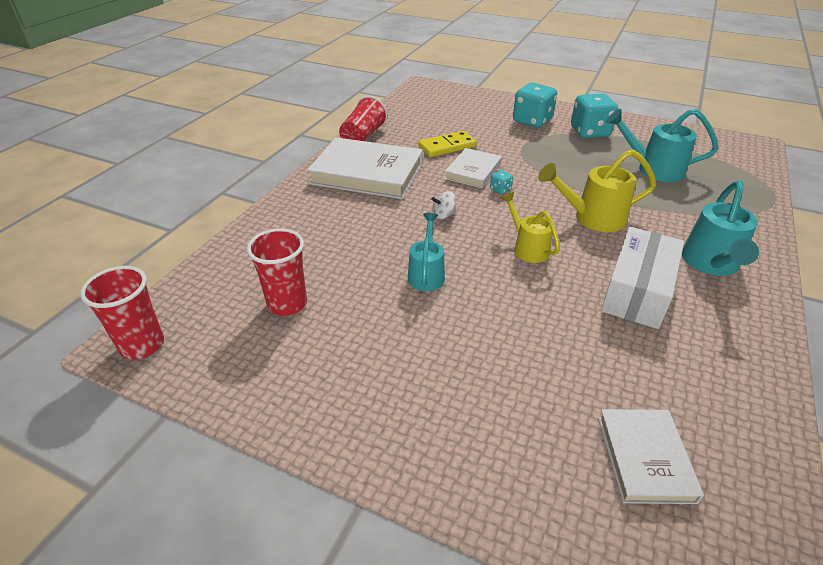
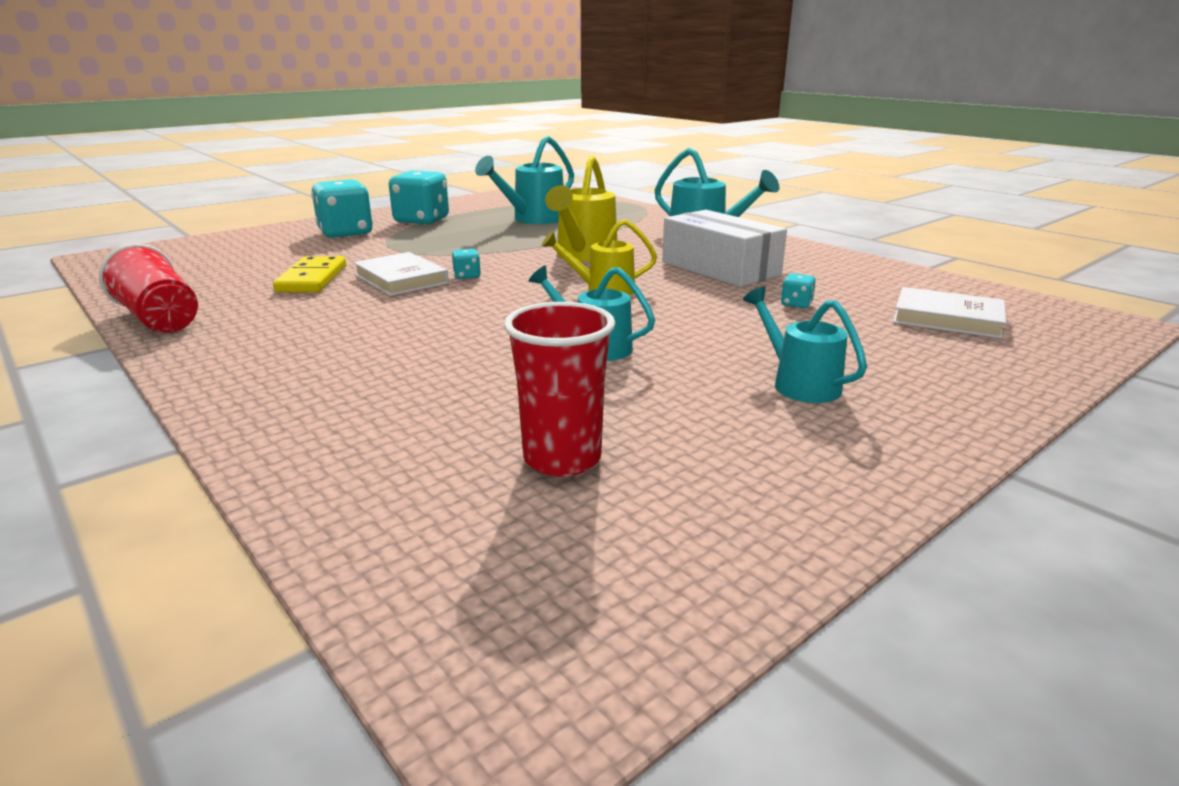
camera: 65 degrees left, 15 degrees down
(142, 345) = (542, 667): red cup -> none
(367, 173) = (280, 336): white book -> none
(429, 376) = (799, 384): none -> turquoise watering can
(443, 215) = (476, 313): white spinning top -> none
(589, 350) = (796, 304): none -> turquoise dice

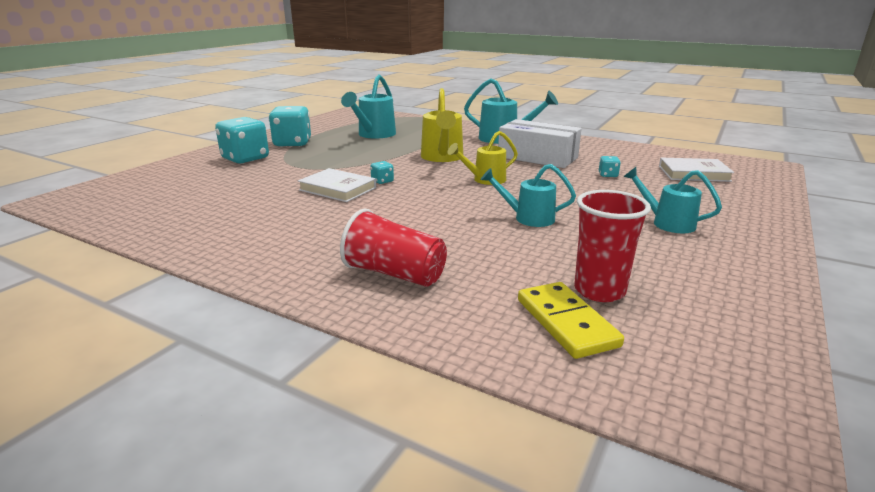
camera: 20 degrees left, 0 degrees up
(159, 319) = (185, 244): red cup -> red cup (394, 274)
(312, 279) = (268, 197): yellow domino -> yellow domino (566, 322)

